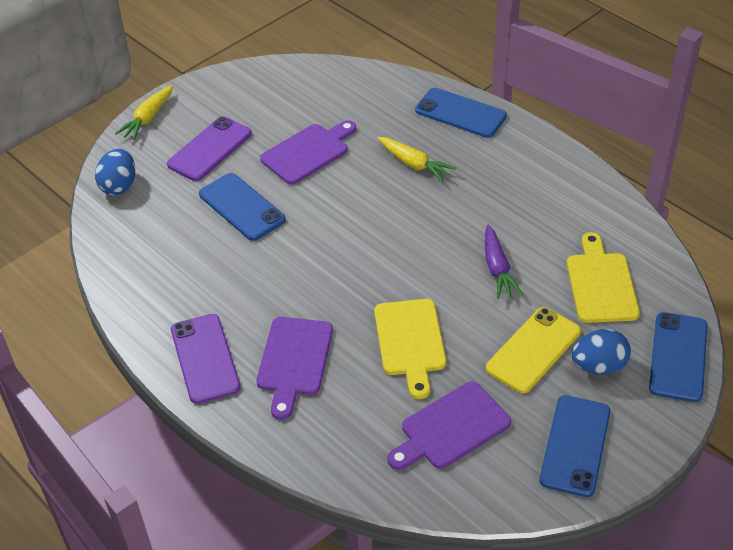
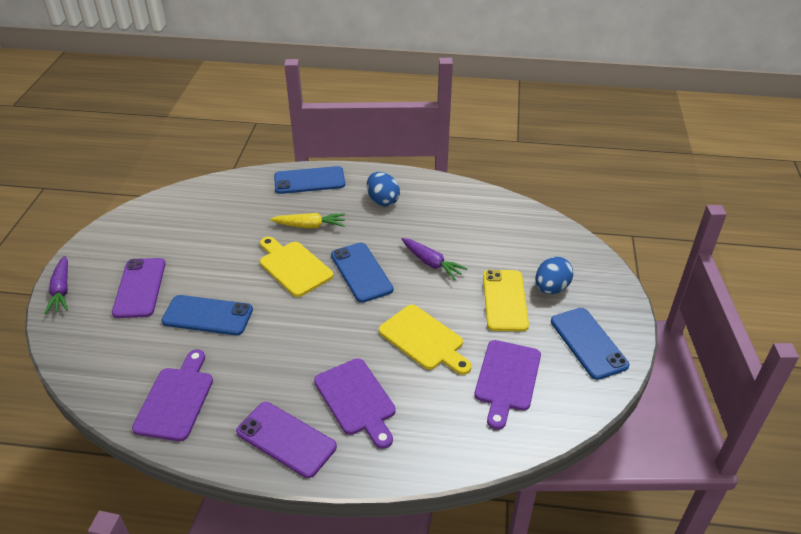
camera: 40 degrees left, 5 degrees down
(119, 186) = (83, 352): blue egg -> blue egg (382, 200)
(148, 119) = (61, 291): yellow carrot -> purple carrot
(308, 152) = (223, 253): purple cutting board -> purple cutting board (176, 400)
(600, 284) = (501, 240): yellow cutting board -> yellow cutting board (293, 267)
(678, 357) = (587, 258): blue phone -> blue phone (361, 272)

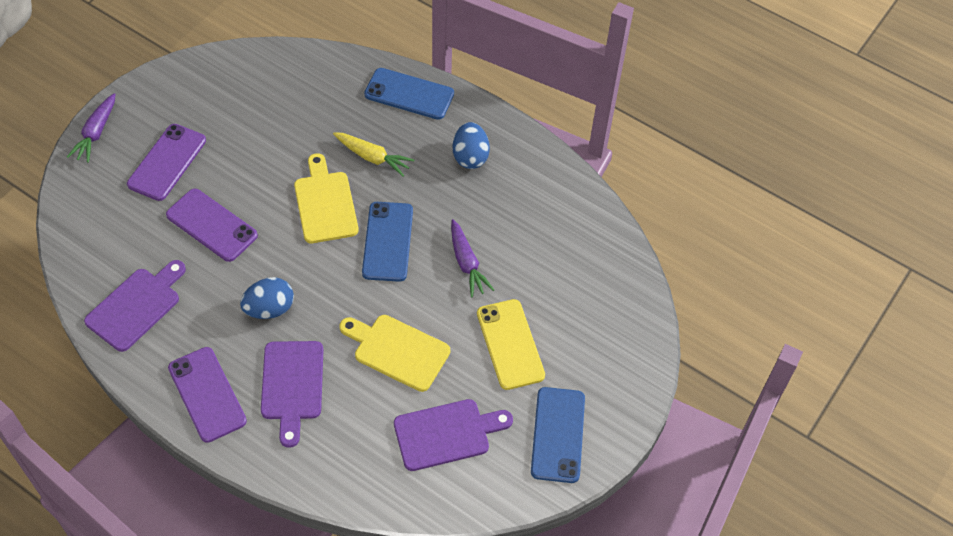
camera: 25 degrees right, 15 degrees up
(207, 315) = (211, 225): blue phone -> purple phone
(424, 339) = (397, 351): yellow cutting board -> yellow cutting board turned 135 degrees clockwise
(505, 300) = (510, 344): yellow phone -> yellow phone turned 45 degrees counterclockwise
(507, 379) = (446, 434): purple cutting board -> purple cutting board turned 150 degrees counterclockwise
(551, 288) = (570, 353): blue egg -> blue egg (269, 309)

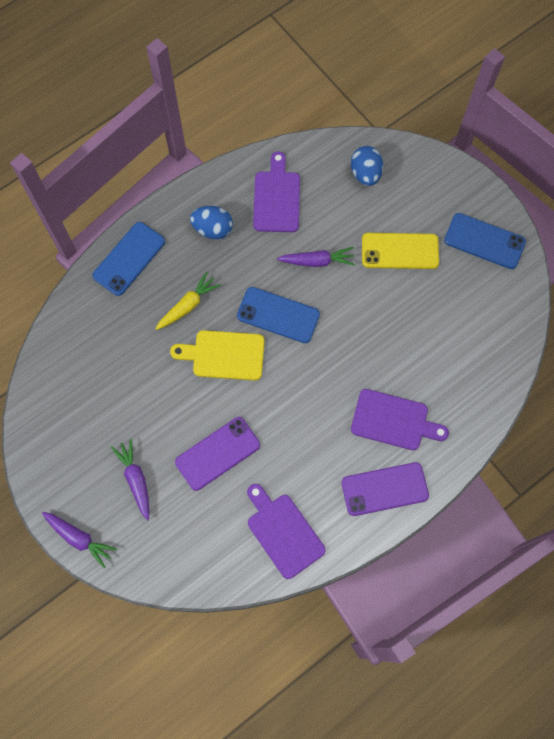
camera: 70 degrees left, 15 degrees up
(167, 162) = (135, 479): purple phone -> purple carrot
(269, 309) = (317, 423): blue egg -> blue egg (365, 174)
(397, 351) = (383, 334): yellow cutting board -> none
(446, 434) = (464, 317): purple cutting board -> purple cutting board (276, 198)

